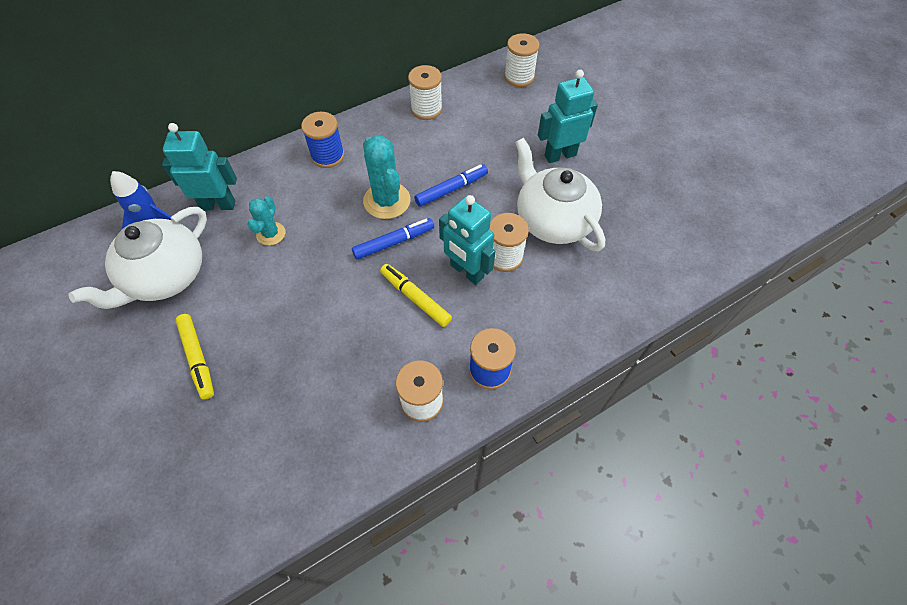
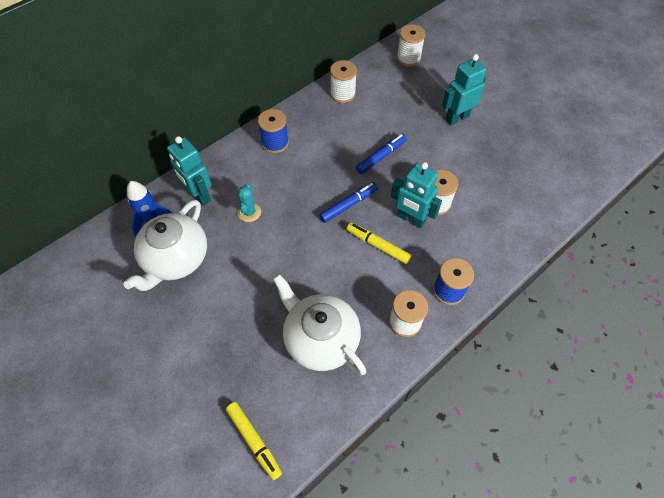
camera: 10 degrees left, 0 degrees up
(198, 358) = (223, 318): yellow marker -> yellow marker (254, 441)
(218, 205) = (199, 195): turquoise robot -> turquoise robot turned 120 degrees counterclockwise
(387, 201) = (333, 173): turquoise cactus -> none
(553, 220) = (465, 170): white teapot -> white teapot (320, 338)

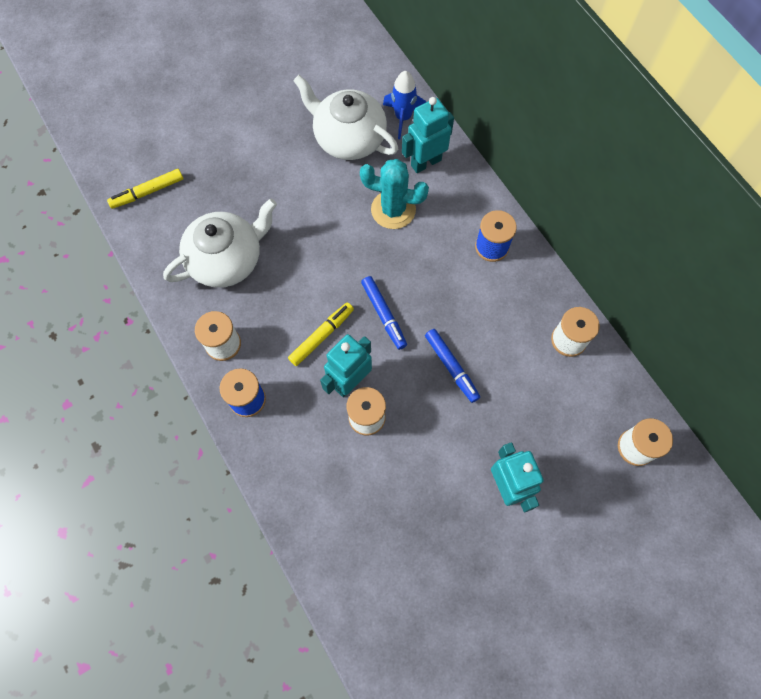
camera: 100 degrees right, 10 degrees up
(249, 212) = (393, 210): turquoise cactus -> turquoise cactus, size x1.69

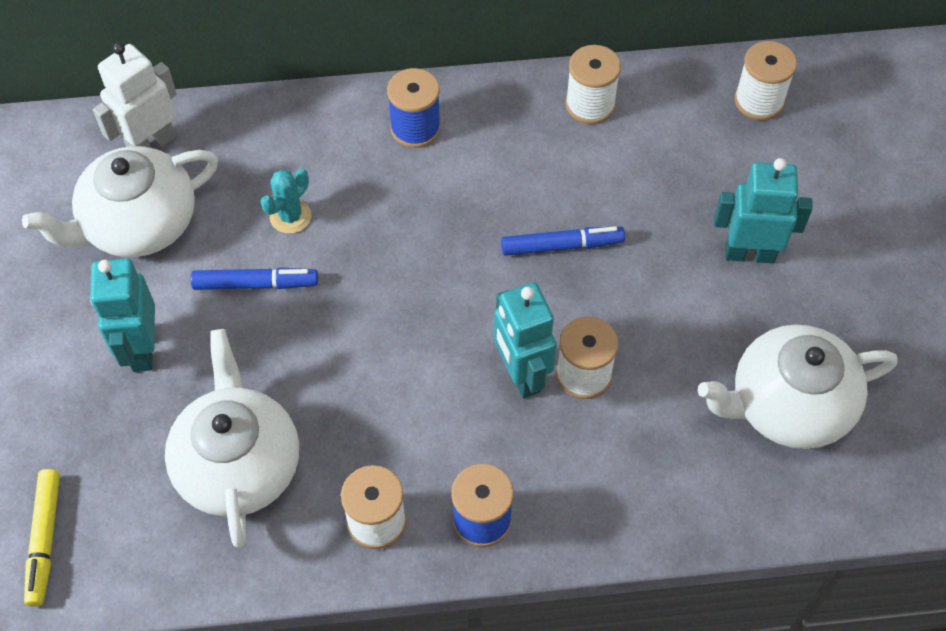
camera: 65 degrees left, 10 degrees down
(321, 336) = (434, 383): yellow marker -> none
(384, 315) = (444, 293): blue marker -> blue marker (255, 284)
(393, 210) = (290, 216): turquoise cactus -> turquoise cactus, size x0.59
(403, 118) = (151, 144): blue rocket -> white robot
(404, 552) = (788, 405): none -> white teapot
(425, 162) = (241, 148): turquoise robot -> turquoise robot (141, 349)

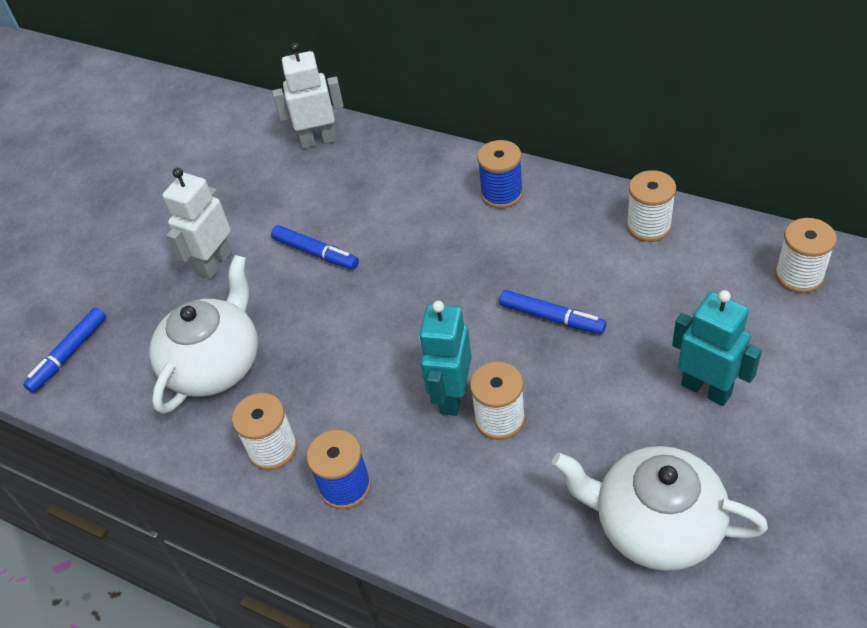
camera: 40 degrees right, 10 degrees down
(45, 540) = (69, 354): yellow marker -> blue marker
(138, 224) = (273, 186): white teapot -> none
(141, 349) = (215, 263): turquoise robot -> white robot
(290, 216) = (371, 219): turquoise cactus -> none

